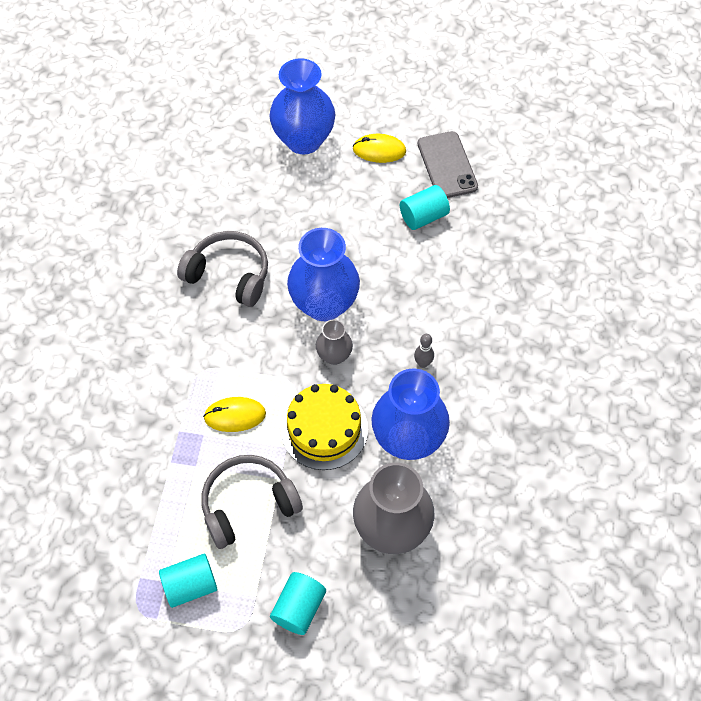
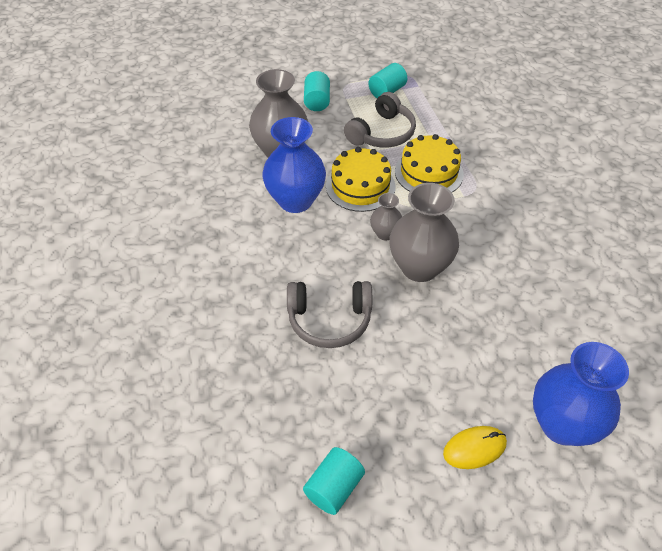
camera: 155 degrees right, 10 degrees down
(229, 275) = (515, 261): grey headphones -> grey headphones (329, 320)
(235, 415) = (429, 173): yellow mouse -> yellow cake
(324, 304) = (419, 267): blue vase -> grey vase
(423, 216) = (380, 386): turquoise cylinder -> turquoise cylinder (334, 488)
(423, 363) = (310, 253): grey bowling pin -> none
(447, 165) = (389, 462): grey phone -> none

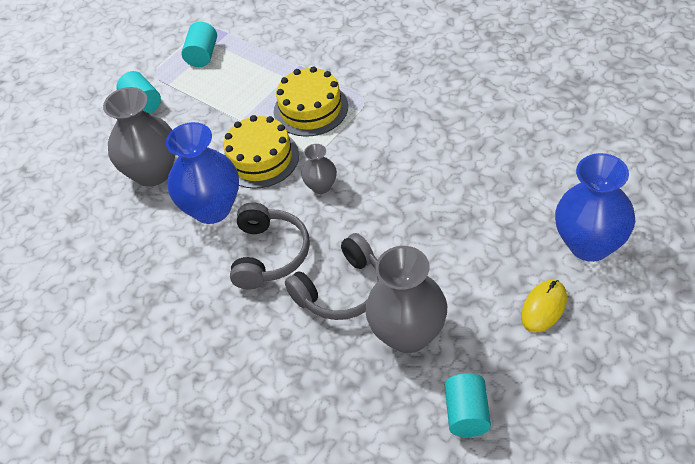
camera: 30 degrees left, 0 degrees up
(382, 133) = (235, 98): grey headphones -> grey headphones (269, 254)
(419, 267) = (377, 196): grey vase -> grey vase (408, 334)

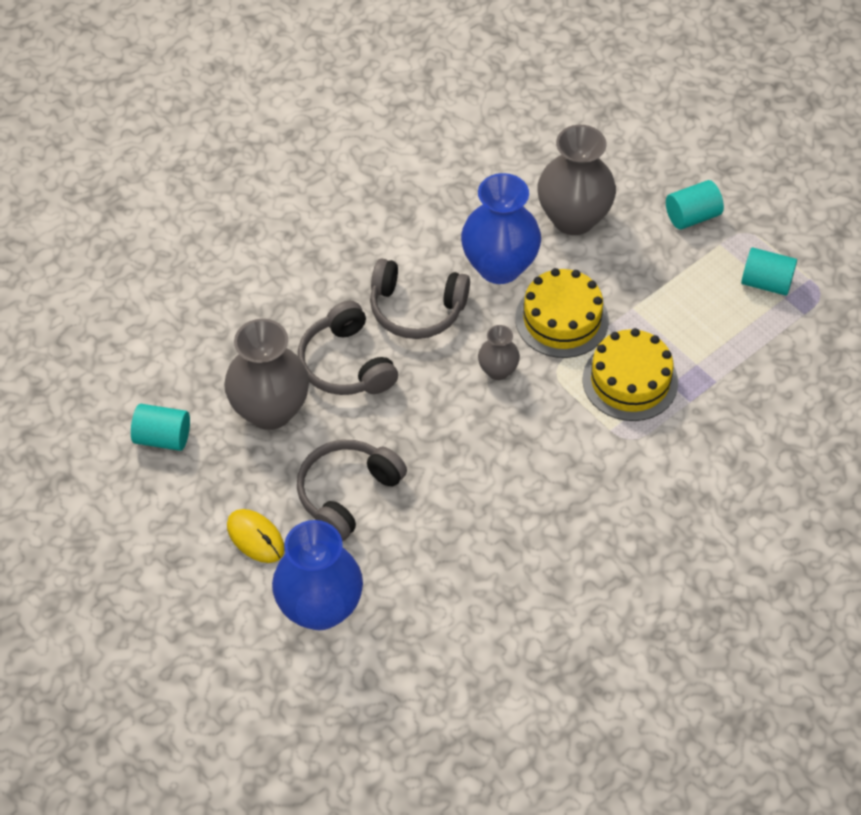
camera: 95 degrees right, 5 degrees up
(475, 255) = (347, 493): none -> grey headphones

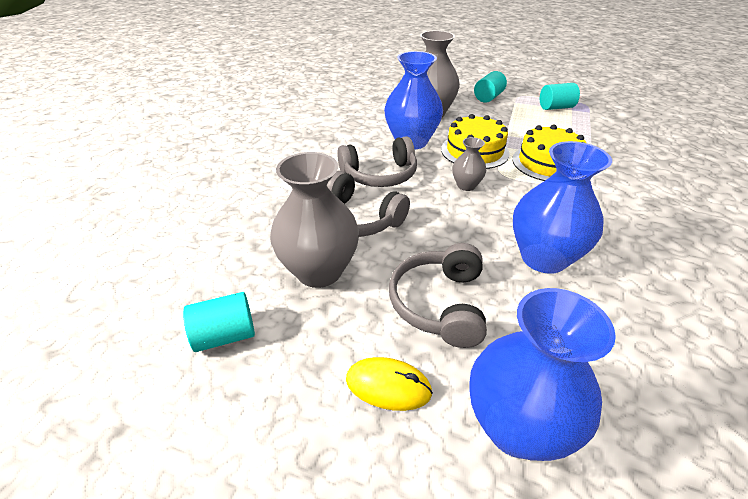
camera: 30 degrees left, 15 degrees down
(483, 496) = (543, 258): none -> blue vase

